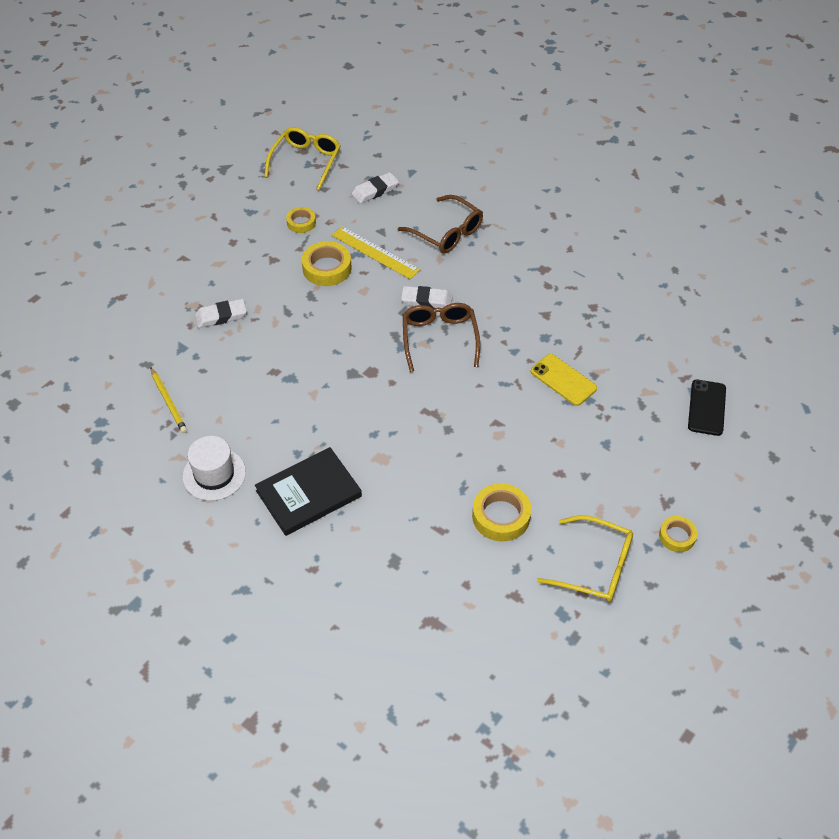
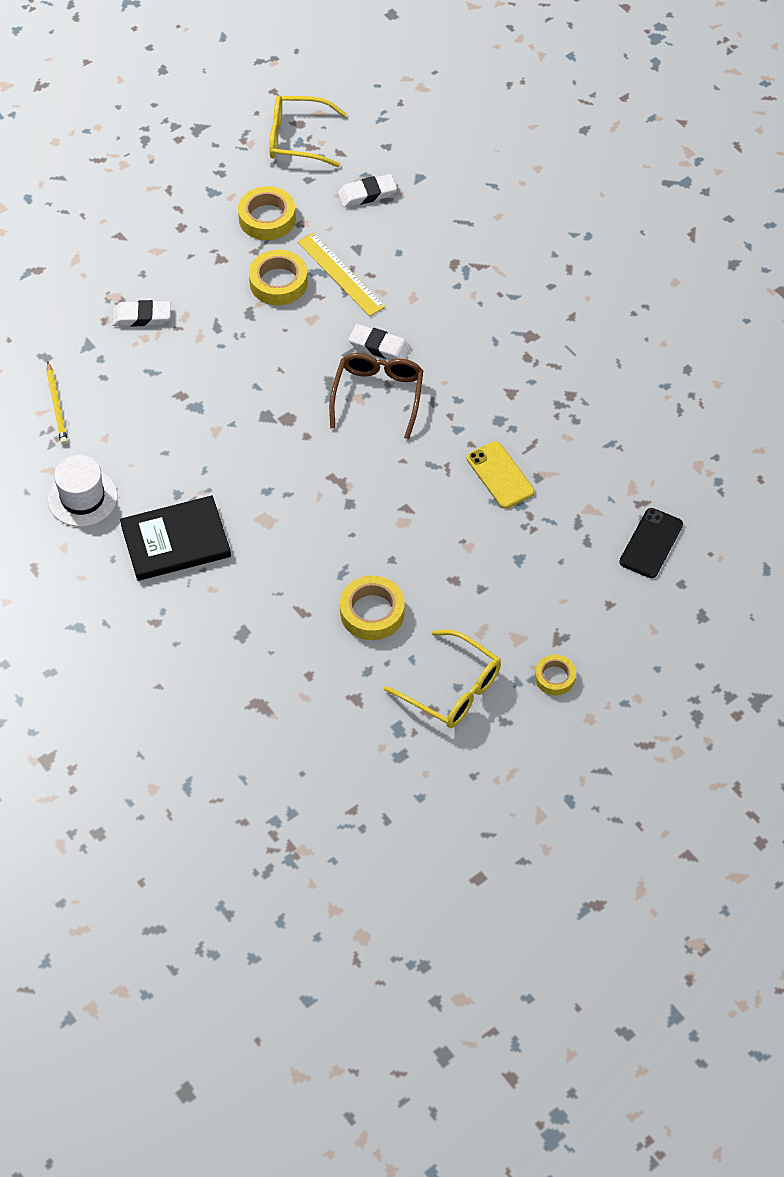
camera: 15 degrees right, 5 degrees up
(301, 223) = (267, 218): yellow tape -> yellow tape, size x1.62
(306, 162) = (298, 139): yellow glasses -> yellow glasses turned 120 degrees counterclockwise
(447, 232) = (433, 266): brown glasses -> none

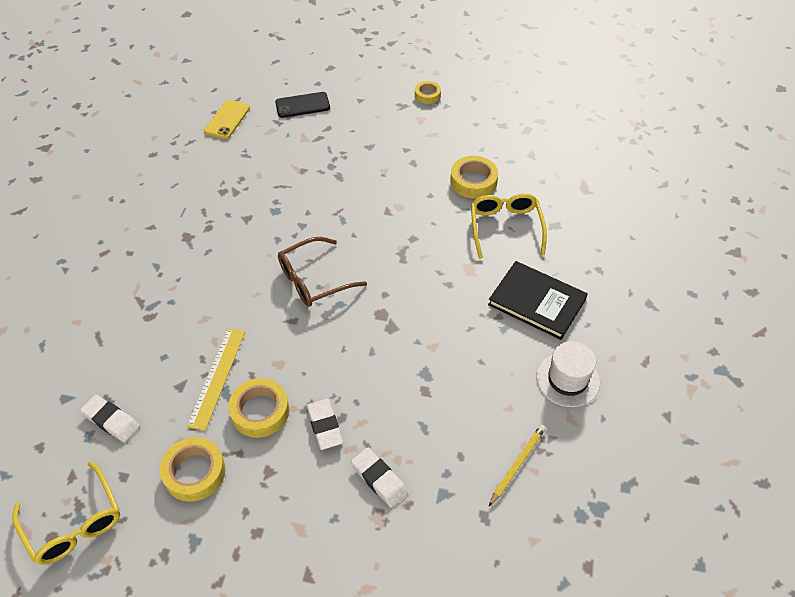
camera: 130 degrees left, 5 degrees down
(379, 346) = (269, 307): white eraser -> white eraser (324, 426)
(452, 689) = (479, 125): yellow glasses -> yellow glasses (505, 227)
(500, 475) = (318, 186): yellow phone -> yellow phone (227, 120)

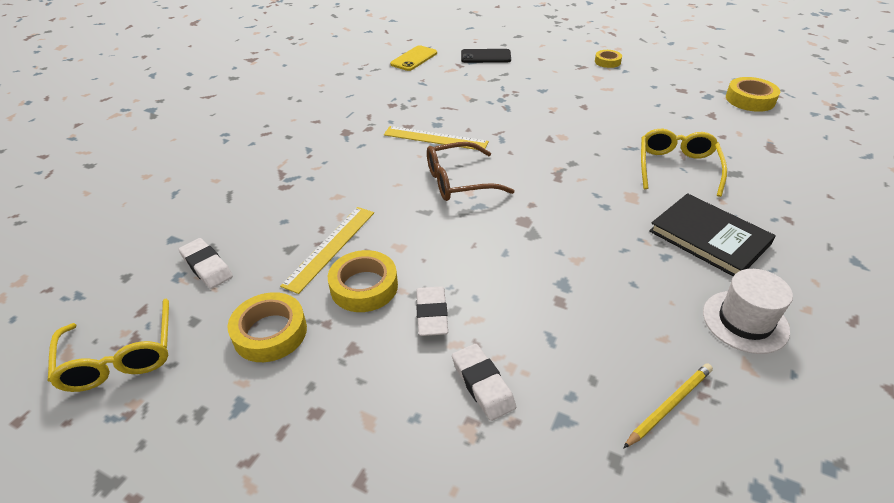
camera: 15 degrees right, 10 degrees down
(278, 229) = (435, 138): none -> yellow ruler
(473, 181) = (645, 127): yellow tape -> yellow tape (750, 99)

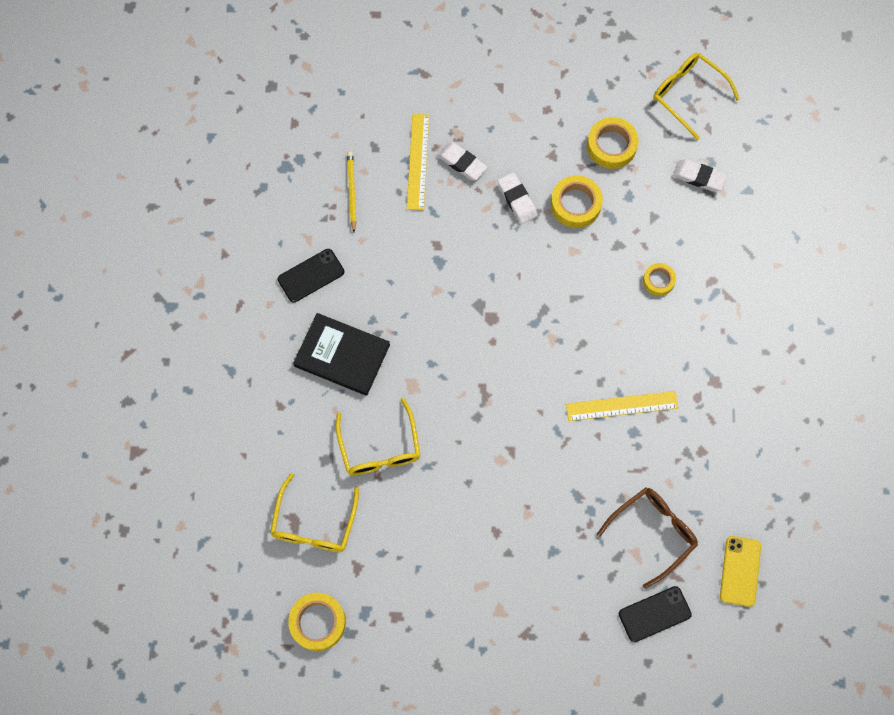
camera: 155 degrees right, 30 degrees up
(330, 247) = (624, 230): yellow ruler -> yellow ruler (418, 161)
(459, 181) = (567, 347): brown glasses -> brown glasses (653, 533)
(607, 62) = (498, 661): yellow tape -> yellow tape (658, 280)
(669, 405) = (351, 191): yellow pencil -> yellow pencil turned 150 degrees clockwise
(745, 321) = (311, 275): white hat -> black phone
(751, 142) = (314, 523): none -> yellow glasses

